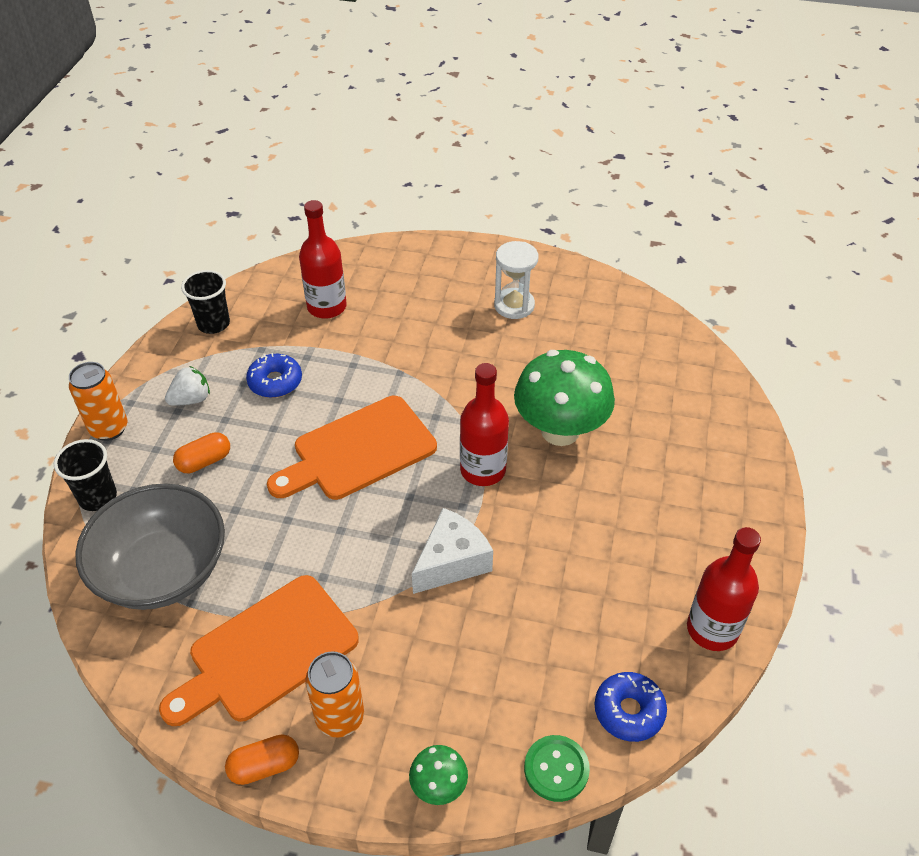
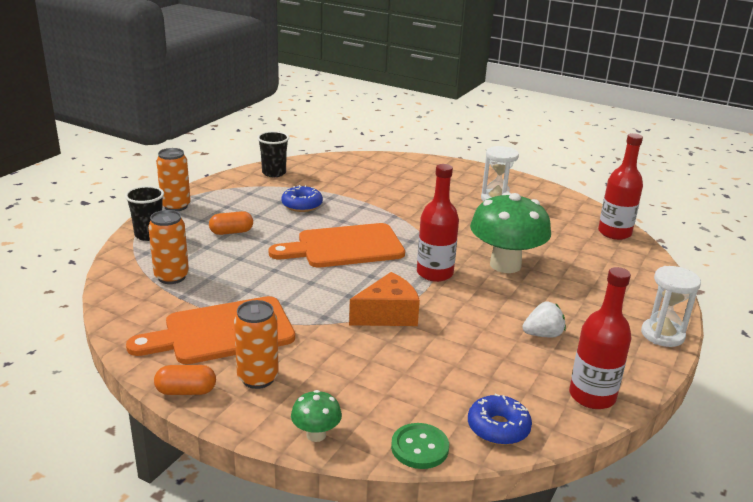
camera: 15 degrees right, 20 degrees down
(162, 570) = (171, 277): grey bowl -> orange can
(191, 399) = (239, 203): white strawberry -> white strawberry (543, 334)
(327, 307) = (357, 178): red bottle -> red bottle (614, 233)
(452, 562) = (388, 315): white cheese -> orange cheese
(761, 505) = (662, 335): none -> white hourglass

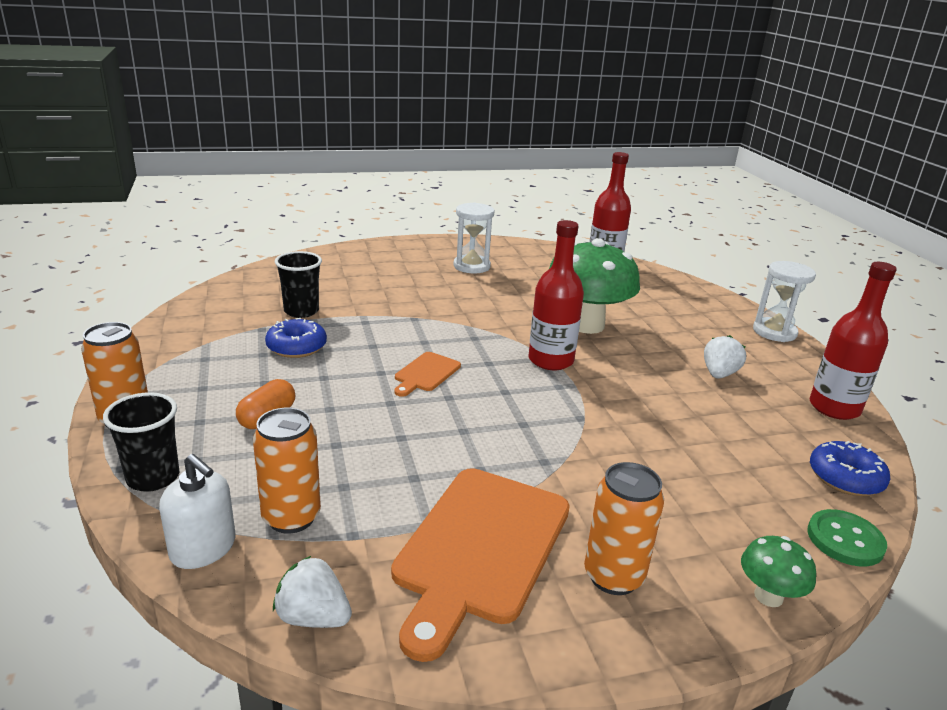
camera: 45 degrees left, 0 degrees up
(119, 315) = (313, 617): none -> white strawberry
(124, 270) = (203, 548): none -> white soap dispenser
(186, 391) = (579, 654): orange capsule -> none
(274, 173) = (194, 322): black cup -> black cup (301, 311)
(344, 247) = (426, 373): orange cutting board -> orange cutting board, size x0.47
(388, 315) = (590, 424): orange cheese -> none

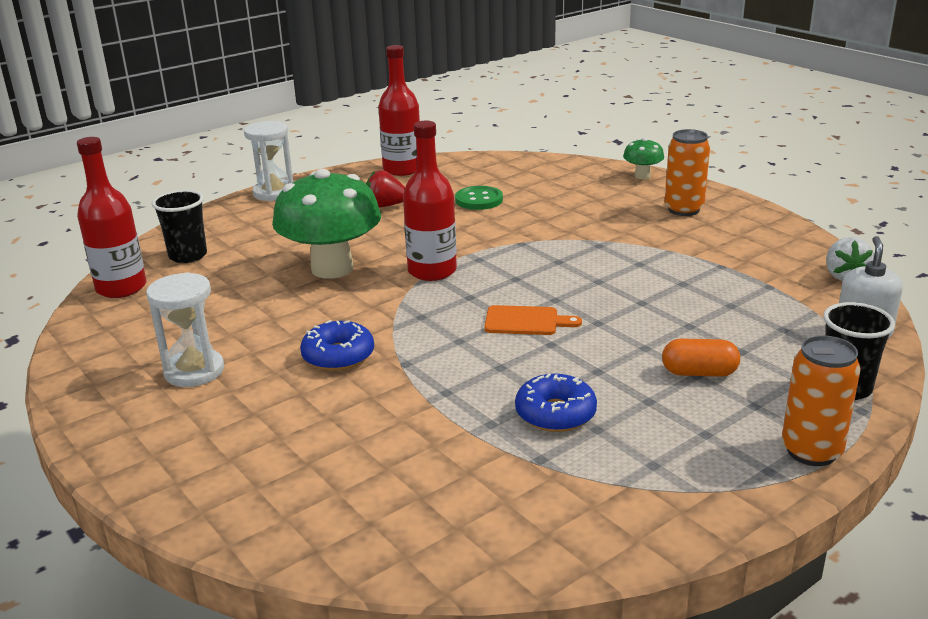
camera: 110 degrees left, 0 degrees up
(291, 517) = (788, 312): orange can -> none
(301, 311) = (460, 451): black cup -> black cup (188, 256)
(480, 548) = (717, 246): orange cutting board -> none
(719, 374) = (385, 206): white strawberry -> red strawberry
(845, 478) = (497, 164): blue donut -> blue donut (338, 356)
(845, 540) = (566, 163): green button -> green button (479, 200)

